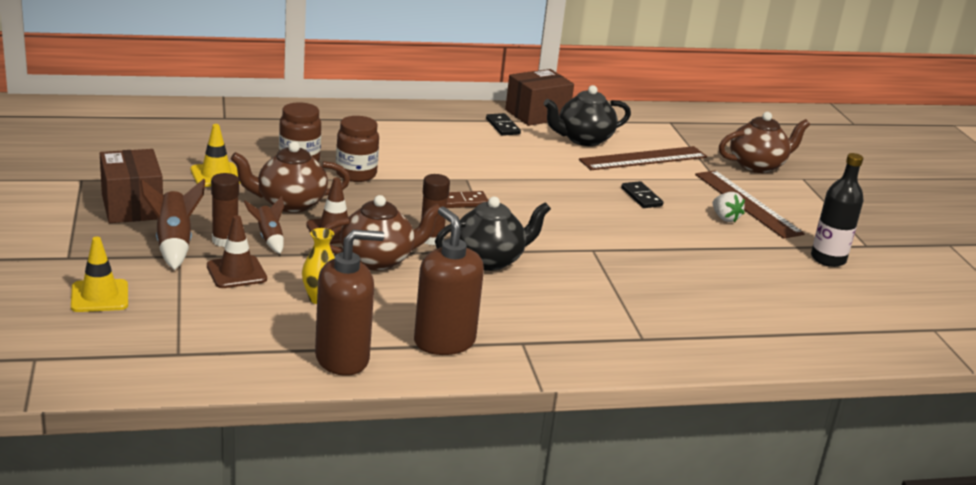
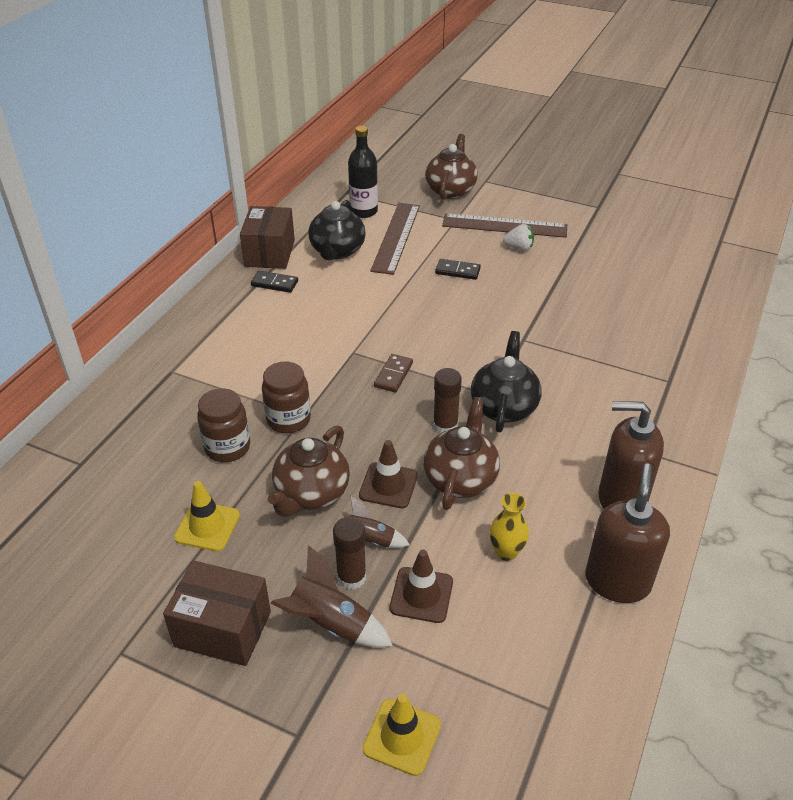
camera: 50 degrees left, 15 degrees up
(828, 259) = (607, 233): black bottle -> black bottle (363, 211)

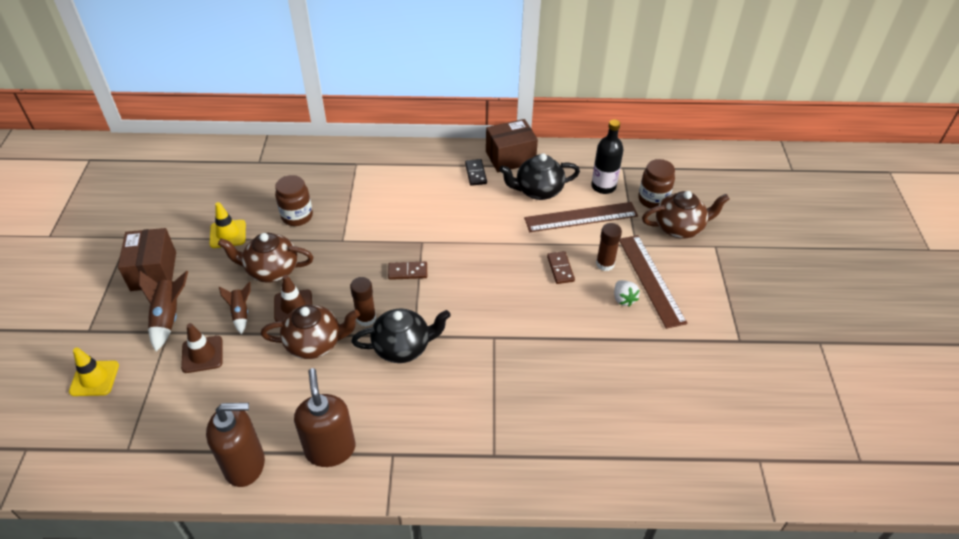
camera: 65 degrees right, 5 degrees up
(288, 419) = (335, 234): brown jar -> brown jar (653, 200)
(351, 577) = (207, 315): brown glue stick -> brown glue stick (605, 264)
(457, 271) = (560, 269): black domino -> brown domino
(506, 552) = (253, 390): yellow vase -> none

